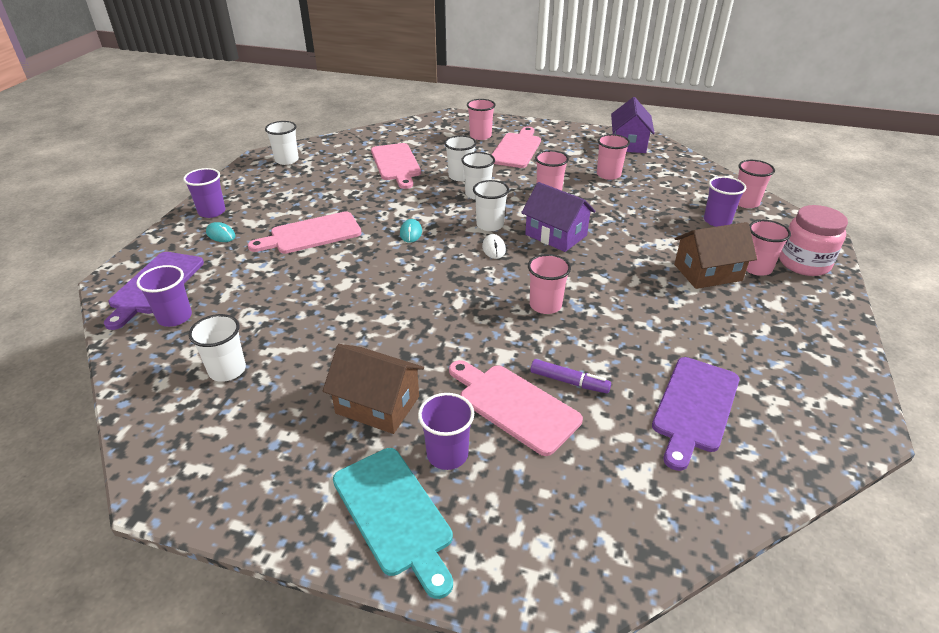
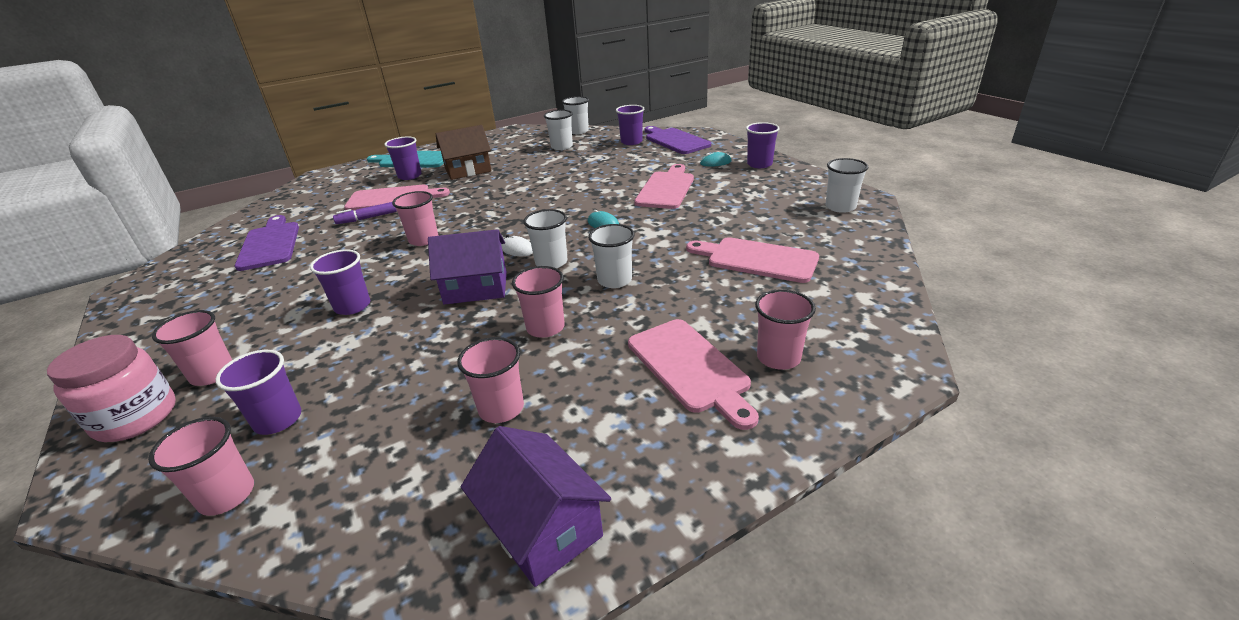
camera: 135 degrees right, 5 degrees down
(460, 176) = (670, 287): white cup -> white cup (578, 131)
(646, 269) = (352, 306): none -> purple cup
(707, 272) = (278, 337): brown house -> none

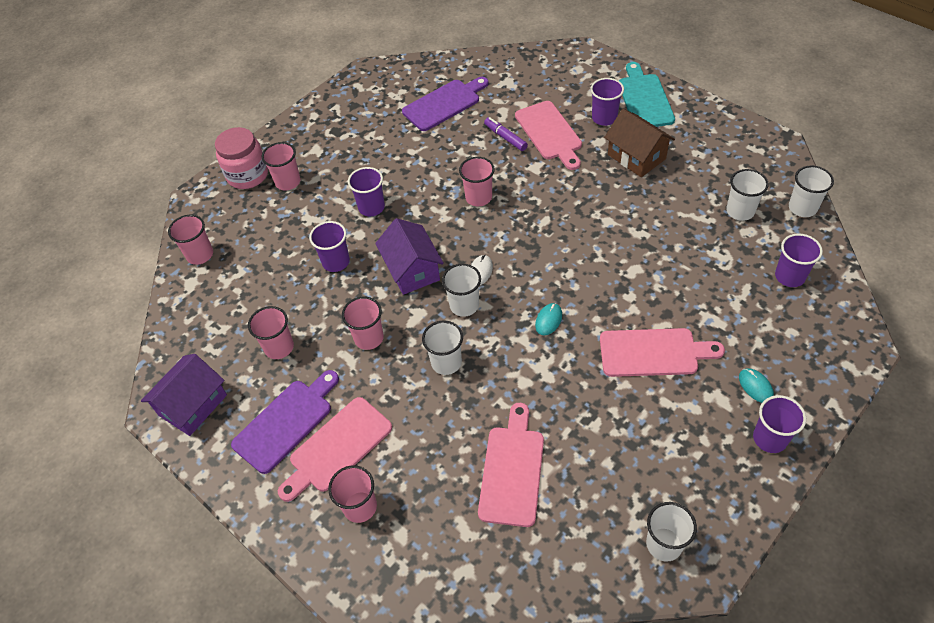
camera: 75 degrees right, 20 degrees up
(278, 420) = (254, 240): purple cup -> purple cup (336, 262)
(675, 141) = (816, 323): purple cutting board -> purple cutting board (286, 422)

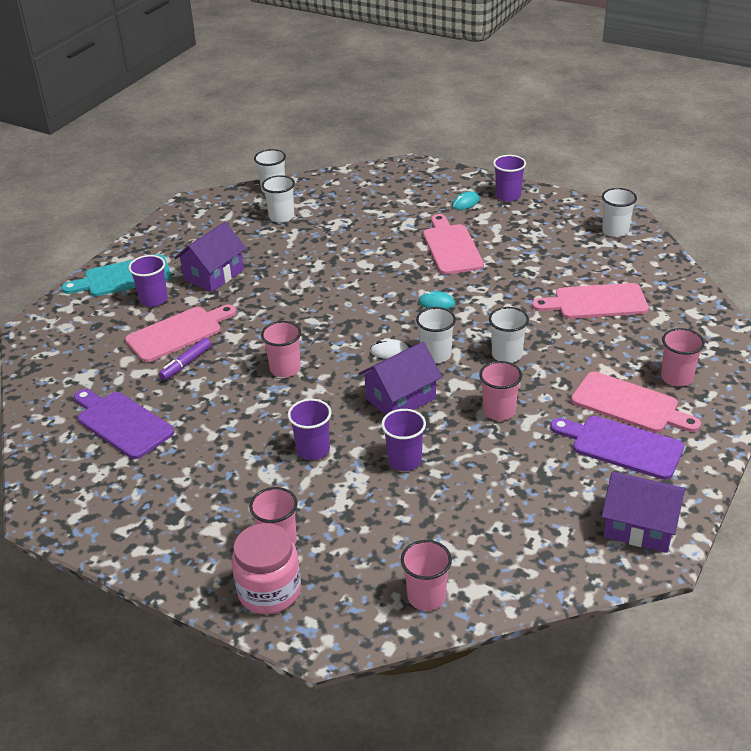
camera: 105 degrees left, 15 degrees down
(279, 347) = (537, 476): pink cup -> none
(636, 157) = (214, 275): brown house -> purple house
(789, 276) = (351, 193): purple cup -> none

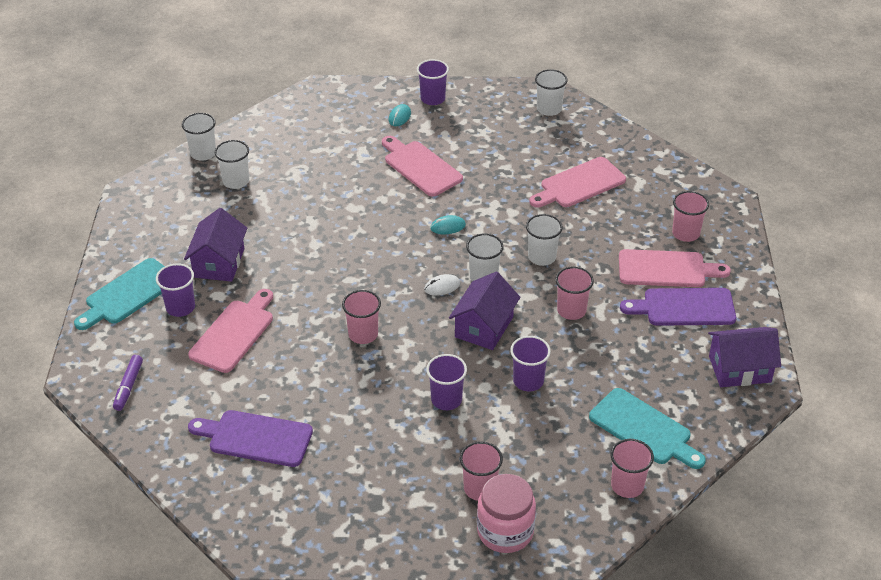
camera: 30 degrees left, 5 degrees up
(186, 364) = (267, 361): purple marker -> purple marker (128, 386)
(487, 548) = (644, 429): none -> turquoise cutting board

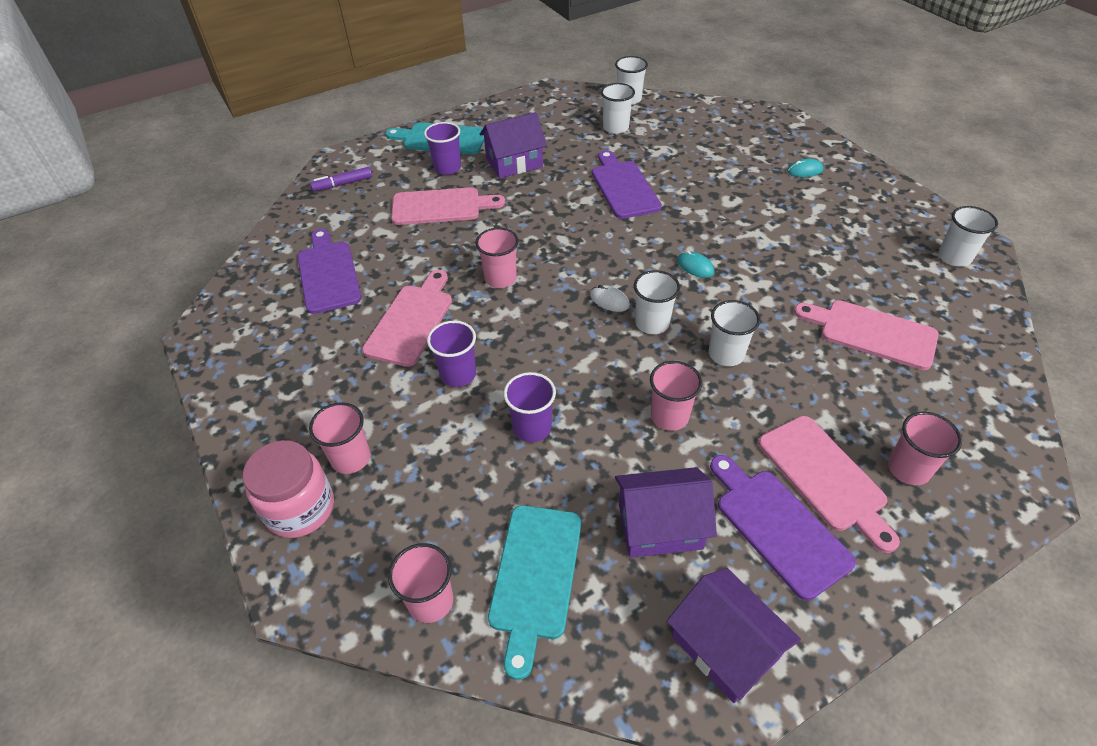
camera: 60 degrees right, 5 degrees up
(321, 216) = (623, 187): none -> purple cutting board
(420, 167) = (755, 213): pink cutting board -> pink cutting board (411, 321)
(433, 99) = (856, 177): purple cup -> none
(484, 327) = (581, 356): purple house -> purple house (660, 526)

